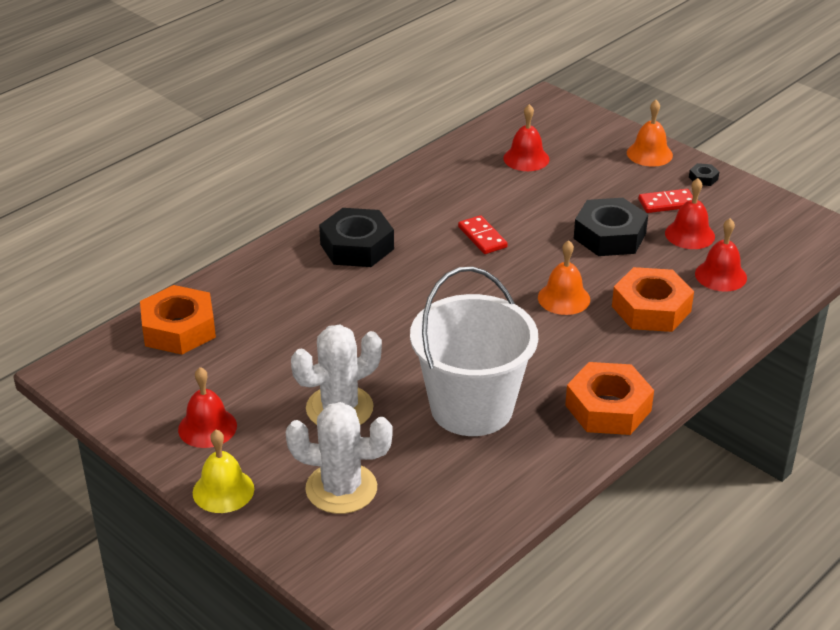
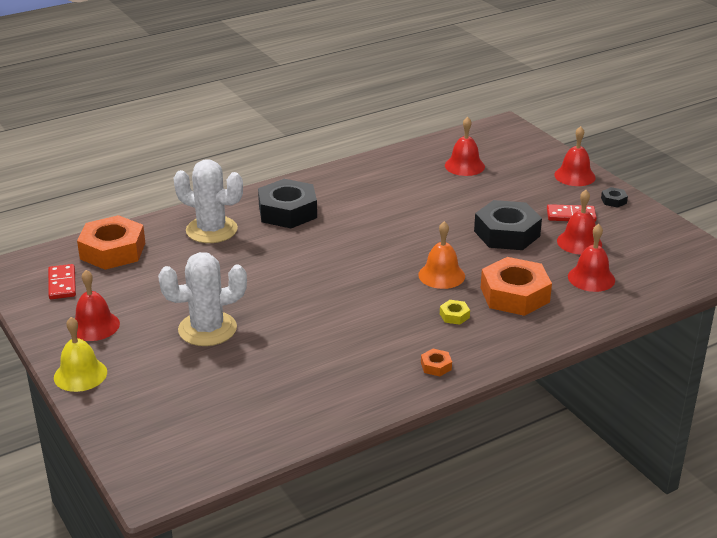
camera: 15 degrees right, 5 degrees down
(341, 488) = (175, 390): white cactus -> white cactus (211, 230)
(471, 408) = (317, 347): white bucket -> none
(482, 237) = (396, 219): red domino -> red domino (62, 284)
(600, 344) = (454, 315): none -> yellow nut
(608, 408) = (436, 366): orange nut -> orange nut, size x0.42
(649, 154) = (574, 176): orange bell -> red bell

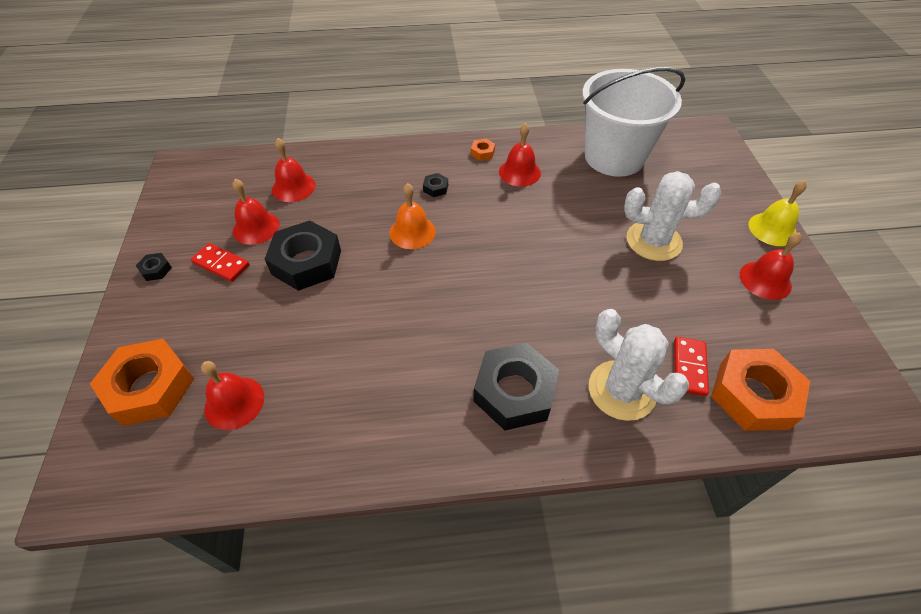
camera: 155 degrees left, 20 degrees up
(62, 284) = (810, 354): red domino -> red domino (689, 367)
(276, 407) = (614, 157): none -> white bucket
(454, 315) = (435, 188): yellow nut -> black nut
(514, 295) = (370, 191): orange nut -> orange nut (150, 387)
(574, 176) = (139, 326): red bell -> red bell (519, 172)

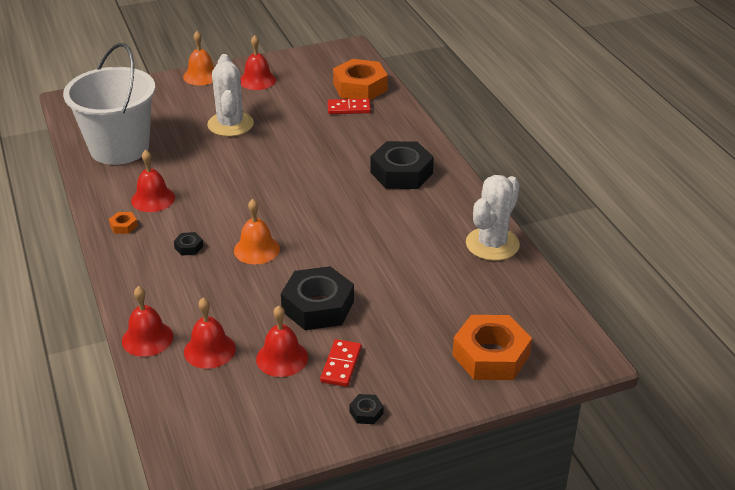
camera: 105 degrees left, 15 degrees down
(234, 402) = (478, 301): red bell -> red bell (147, 338)
(621, 390) = (379, 132): white cactus -> white cactus (492, 244)
(772, 229) = (201, 76): yellow bell -> orange bell

